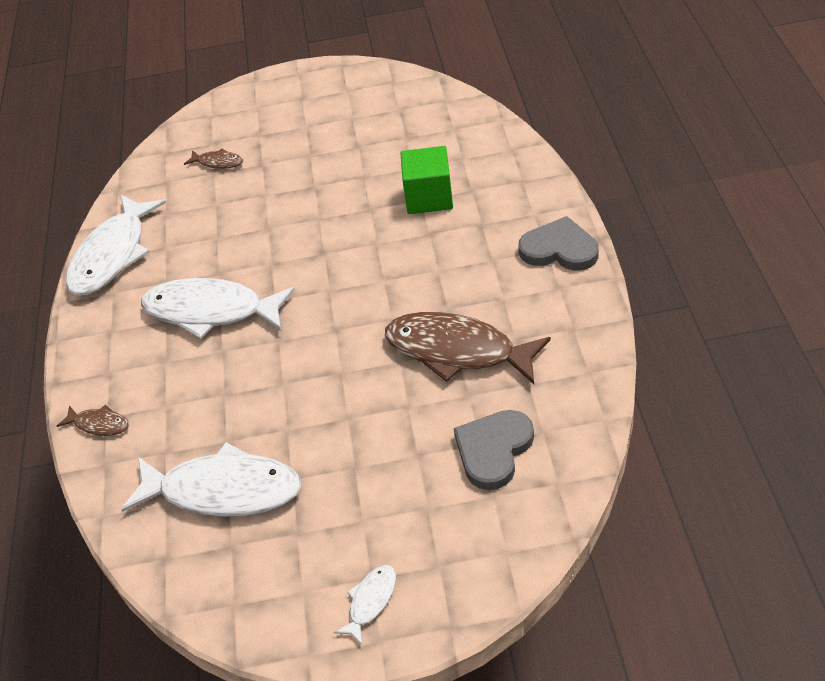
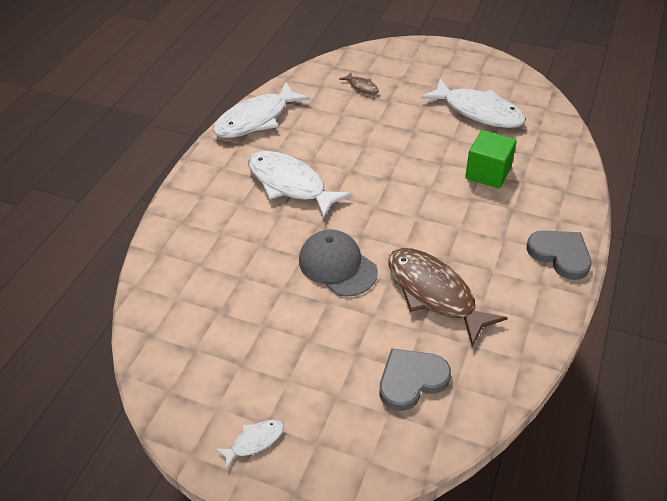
camera: 25 degrees right, 0 degrees up
(99, 424) = (174, 225): brown fish -> none
(223, 490) = (215, 309): white fish -> white fish (478, 111)
(331, 374) = (337, 265): none -> grey cap

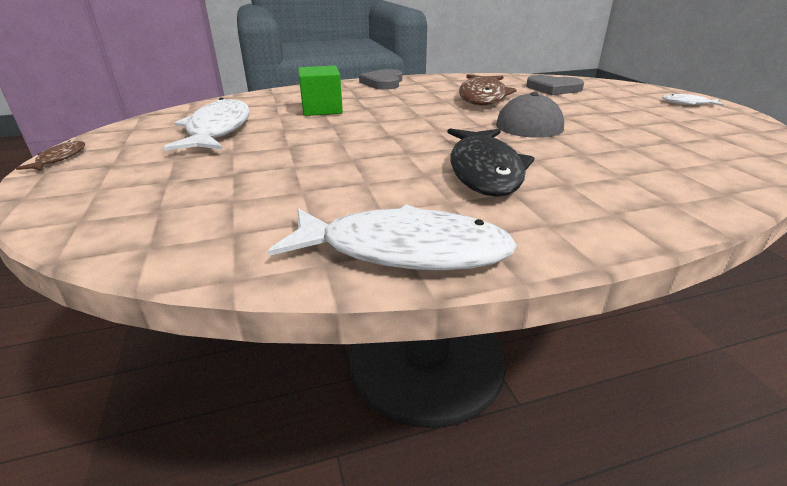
camera: 130 degrees left, 15 degrees down
(290, 184) = (484, 170): white fish -> black fish
(362, 87) = (211, 199): brown fish -> brown fish (59, 158)

